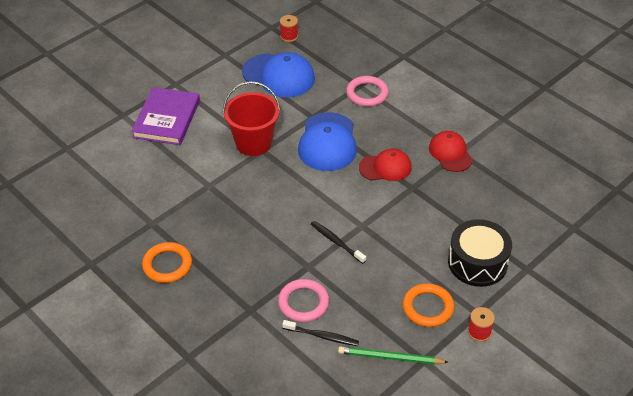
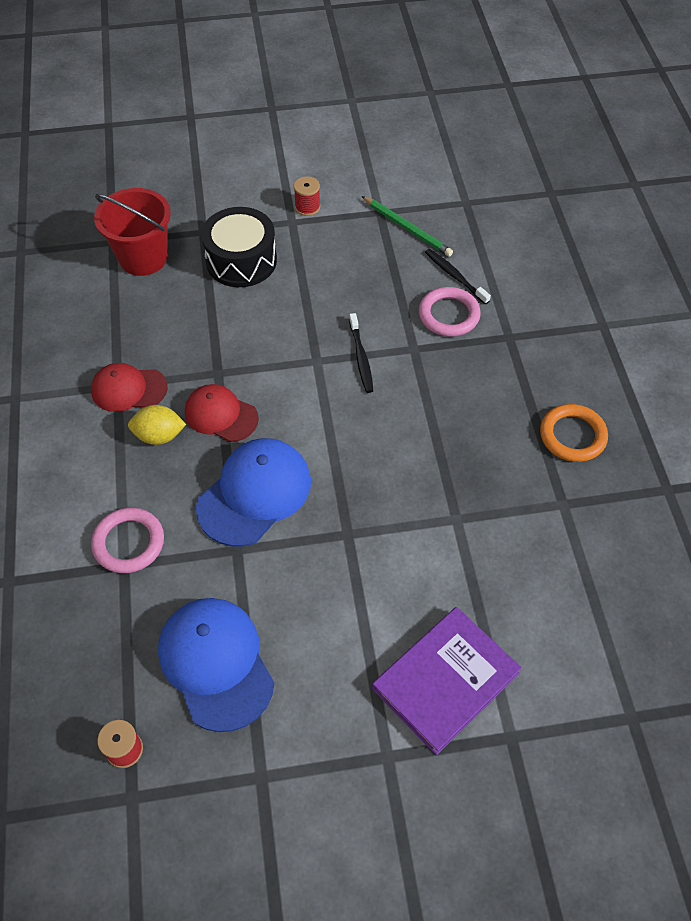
camera: 145 degrees left, 10 degrees up
(253, 143) = (350, 552): red bucket -> red bucket (143, 258)
(406, 141) = (159, 436): none -> yellow lemon
(428, 307) = (332, 248): orange ring -> none
(450, 153) = (129, 389): red cap -> red cap turned 75 degrees clockwise

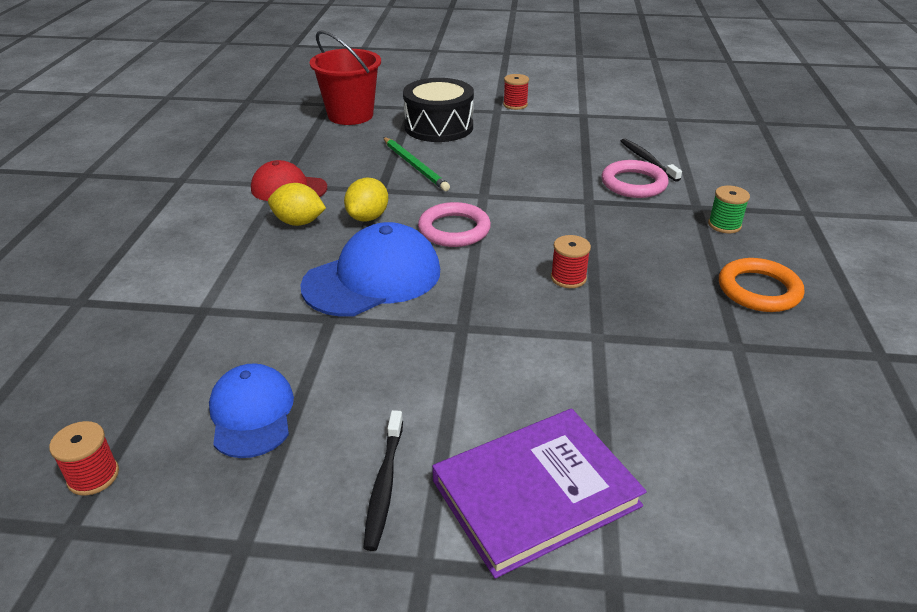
camera: 15 degrees right, 20 degrees down
(129, 543) = (219, 293): pink ring -> pink ring (454, 229)
(216, 663) = (252, 413): blue cap -> blue cap, size x0.64
(221, 415) = (368, 217): red cap -> yellow lemon
(361, 357) = (530, 199): black toothbrush -> black toothbrush (384, 485)
(407, 228) = (607, 126): green pencil -> green pencil (415, 166)
(418, 456) = (568, 278): none -> red spool
(536, 358) = (724, 225): none -> green spool

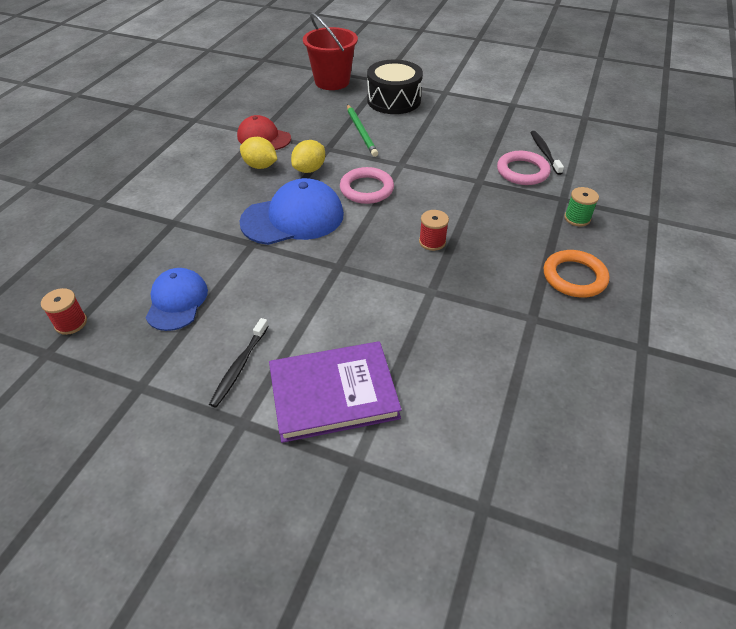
camera: 15 degrees right, 10 degrees up
(515, 105) = (462, 88): red spool -> none

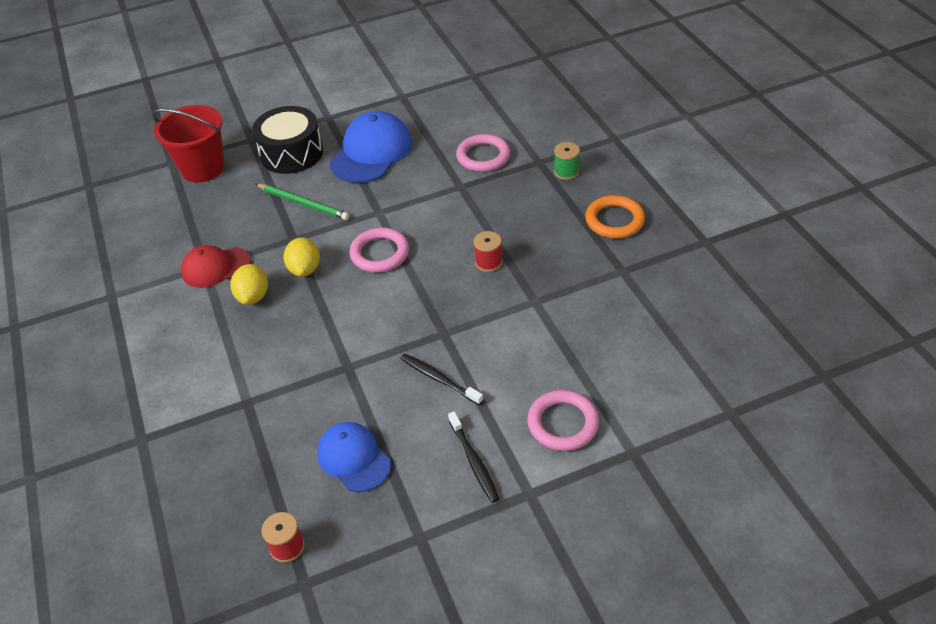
camera: 40 degrees left, 0 degrees up
(260, 166) = (253, 296): yellow lemon -> yellow lemon turned 75 degrees counterclockwise
(293, 218) = (352, 321): blue cap -> blue cap (371, 152)
(333, 393) = (563, 423): purple book -> pink ring
(544, 152) = (480, 128): black toothbrush -> black toothbrush (439, 379)

